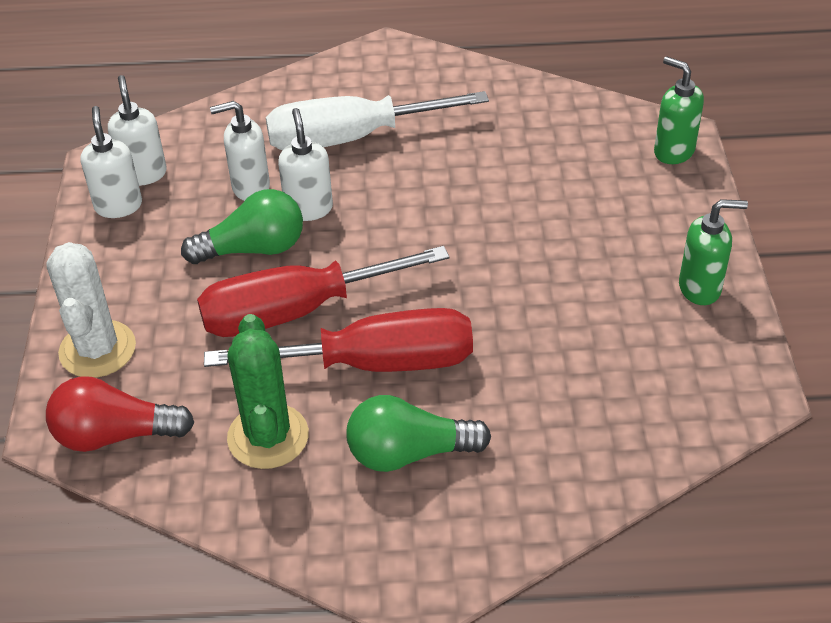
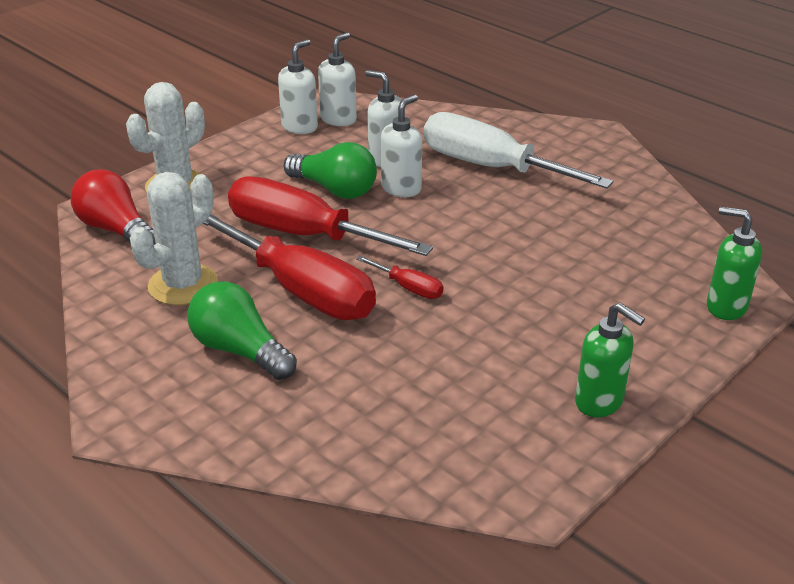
camera: 45 degrees right, 10 degrees down
(268, 436) = (183, 285): green cactus -> white cactus
(451, 297) = (409, 288): none -> red screwdriver
(673, 151) = (725, 307): green soap dispenser -> green soap dispenser turned 60 degrees counterclockwise

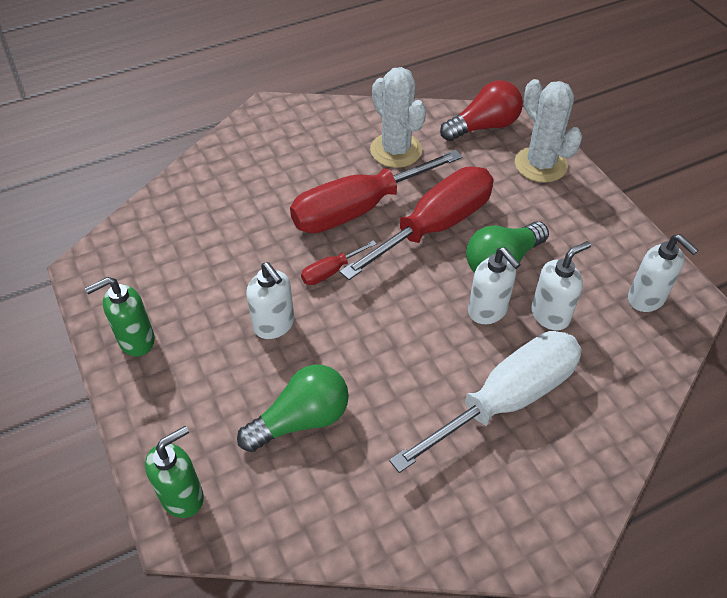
camera: 110 degrees right, 15 degrees up
(240, 350) = (306, 166): green light bulb -> green light bulb (301, 419)
(300, 127) = (634, 264): white soap dispenser -> white soap dispenser (274, 325)

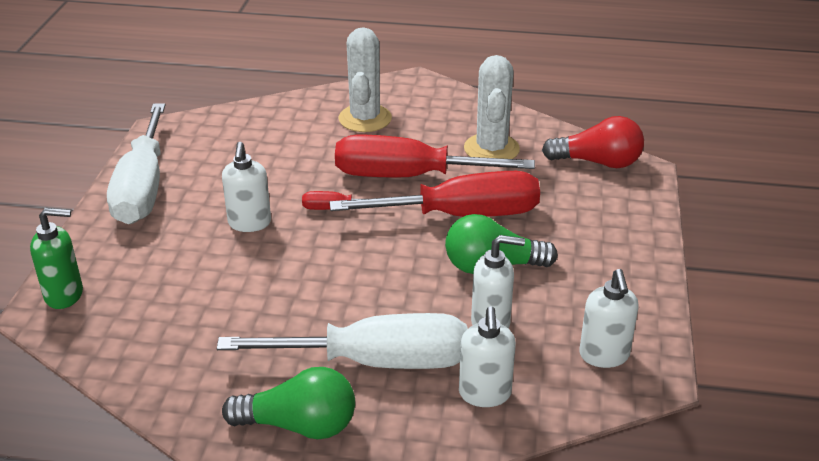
camera: 35 degrees right, 15 degrees down
(136, 340) = (142, 188): green soap dispenser -> white screwdriver
(301, 419) = (198, 291): green light bulb -> green light bulb (299, 425)
(488, 311) = (436, 294): white soap dispenser -> white soap dispenser (485, 394)
(540, 165) = (621, 211): white cactus -> white cactus (365, 118)

